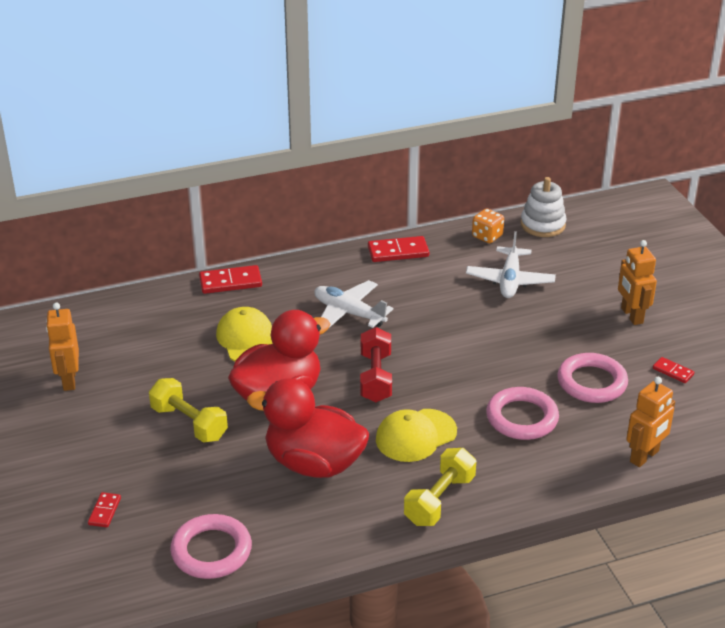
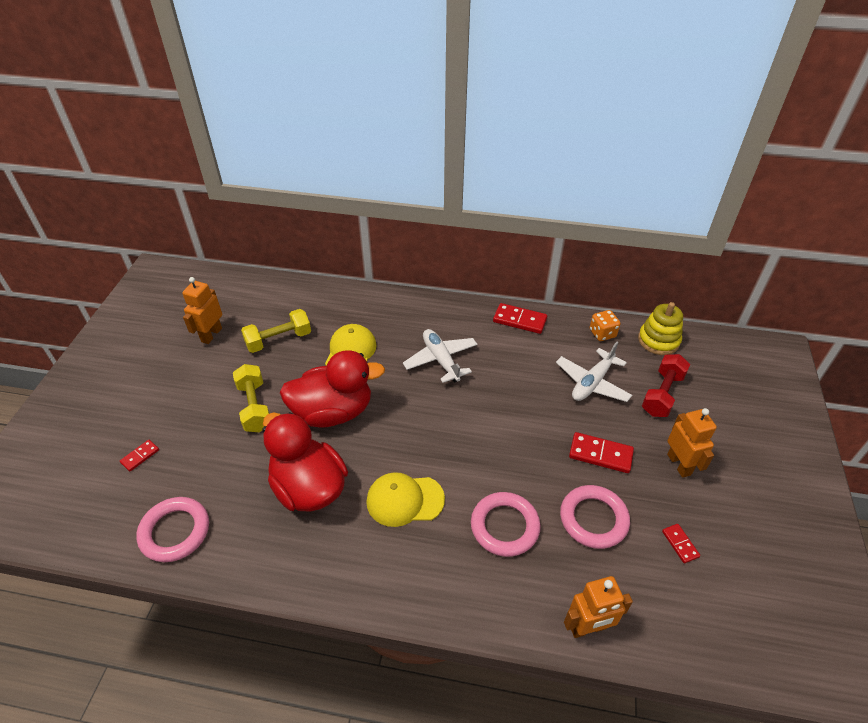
camera: 30 degrees right, 10 degrees up
(230, 282) = (378, 299): red domino -> red domino (600, 454)
(375, 377) = (416, 428): red dumbbell -> red dumbbell (662, 394)
(439, 500) = (375, 577): yellow dumbbell -> yellow dumbbell (279, 340)
(542, 225) = (658, 340): white stacking toy -> yellow stacking toy
(631, 315) = (679, 464): orange robot -> orange robot turned 150 degrees clockwise

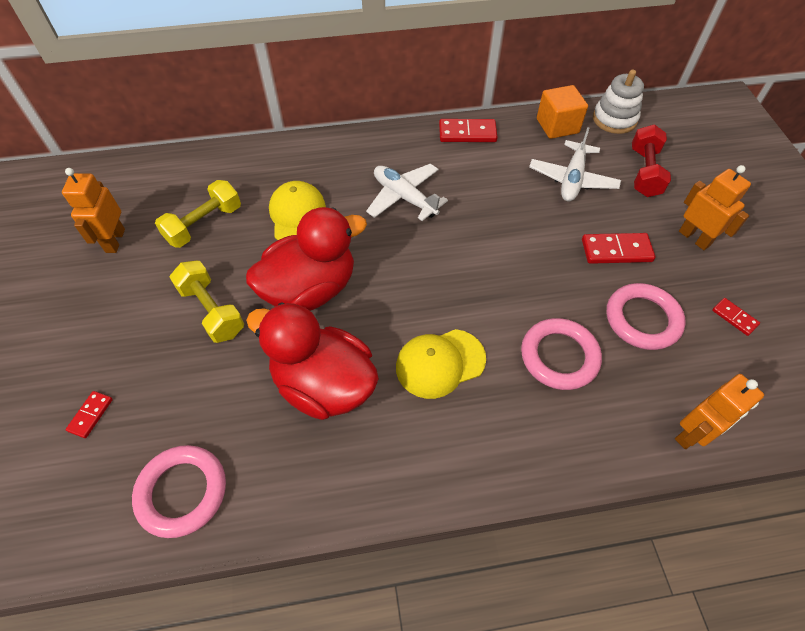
camera: 20 degrees left, 10 degrees up
(602, 333) = (557, 126): orange dice -> orange cube
(658, 340) = (614, 119): yellow stacking toy -> white stacking toy

